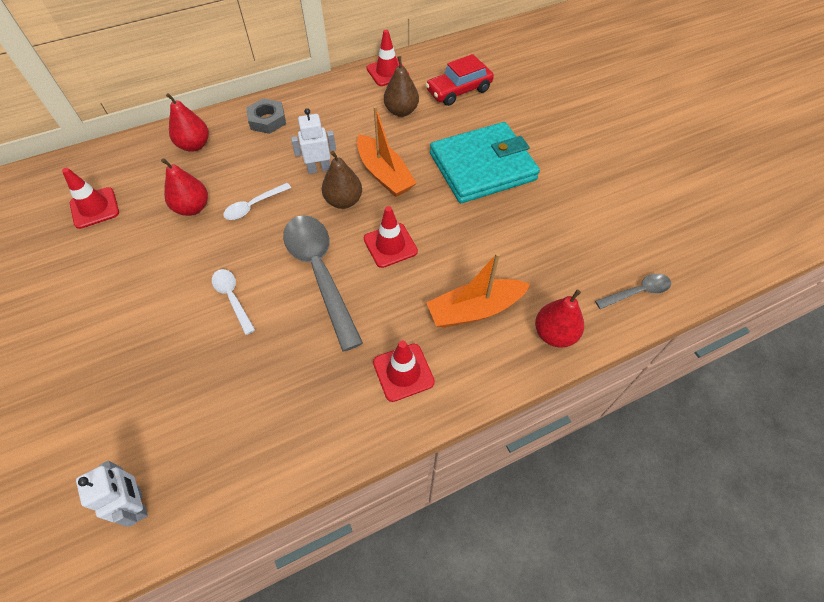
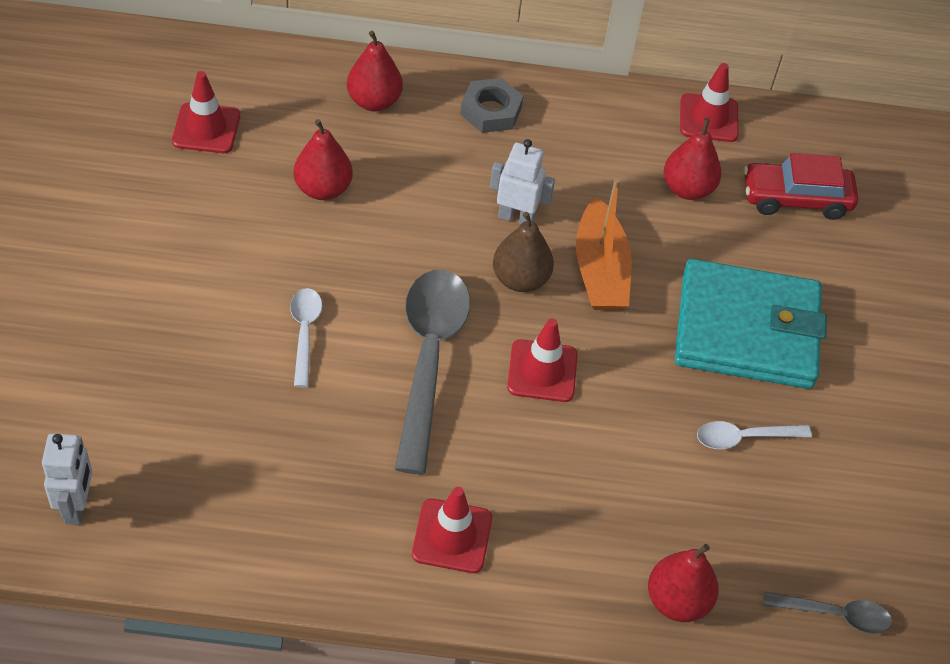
camera: 25 degrees right, 5 degrees down
(253, 206) = (400, 226): white spoon -> white spoon (744, 438)
(401, 111) = (687, 189): brown pear -> red pear
(475, 309) = (594, 513): orange boat -> none

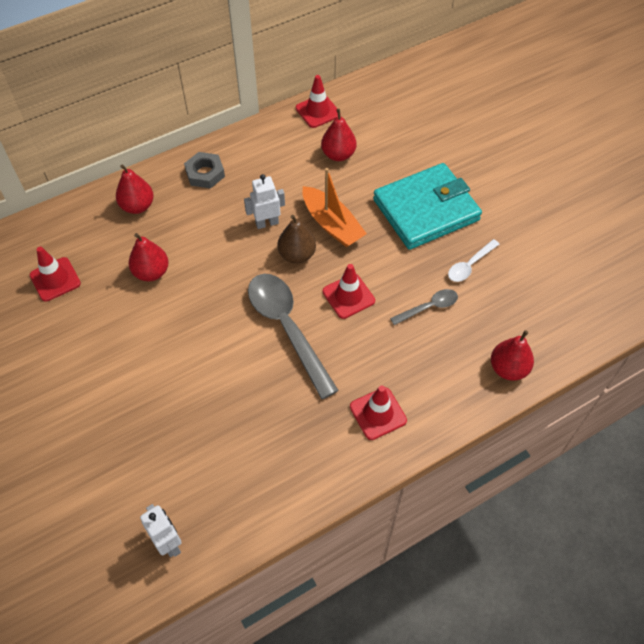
camera: 30 degrees left, 5 degrees up
(304, 333) = (210, 358): white spoon -> none
(795, 199) = (393, 128): red car -> none
(834, 615) = (579, 324): grey spoon -> grey spoon (428, 307)

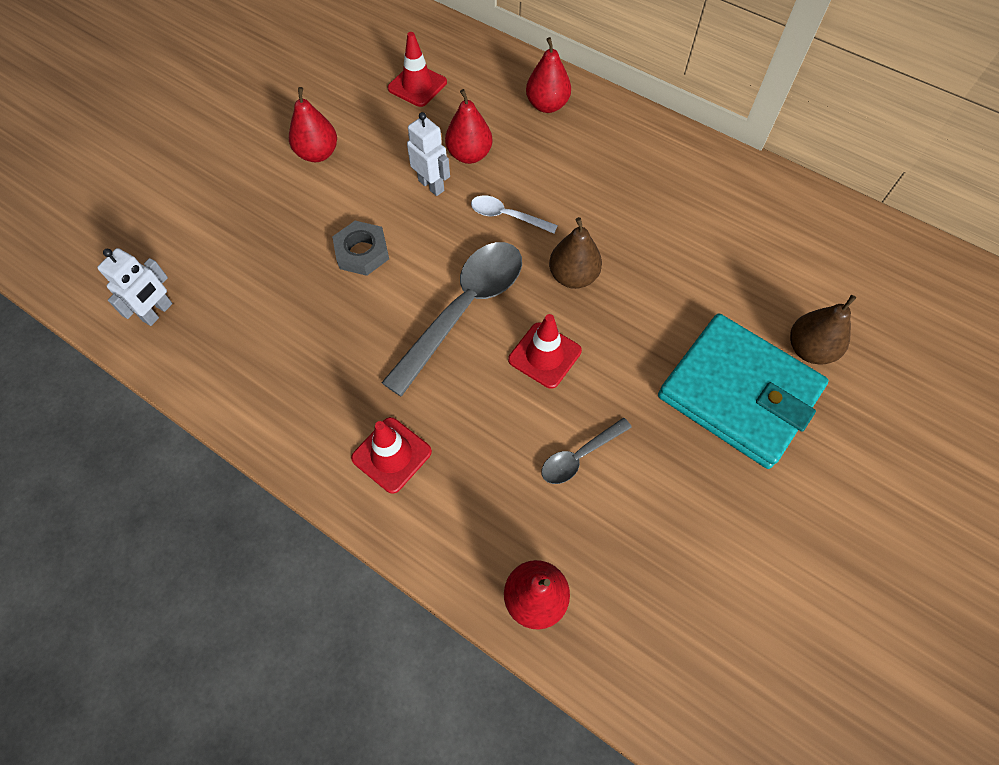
camera: 65 degrees right, 5 degrees up
(205, 173) = (631, 141): grey nut -> grey nut (362, 252)
(267, 223) = (600, 228): white robot -> white robot (431, 185)
(318, 111) = (810, 207): red traffic cone -> none
(332, 224) = (642, 294): orange boat -> none
(338, 155) = (757, 257): red pear -> red pear (318, 154)
(415, 163) = (809, 349): none -> brown pear
(428, 307) = (580, 456): grey spoon -> grey spoon turned 105 degrees clockwise
(470, 265) = (680, 484): white spoon -> white spoon (507, 216)

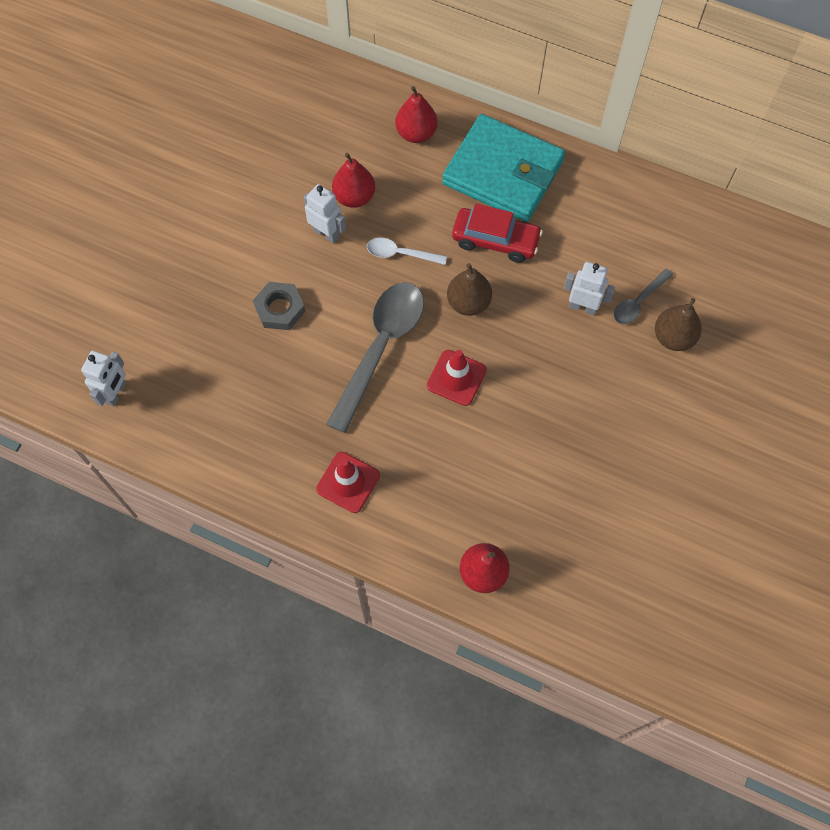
camera: 10 degrees left, 5 degrees up
(318, 154) = (214, 217): red pear -> none
(417, 85) = (289, 129): red traffic cone -> none
(580, 456) = (499, 458): grey spoon -> grey spoon (638, 302)
(614, 217) = (495, 240): none -> red car
(704, 300) = (583, 306): none -> white robot
(738, 393) = (619, 385): turquoise wallet -> turquoise wallet (503, 172)

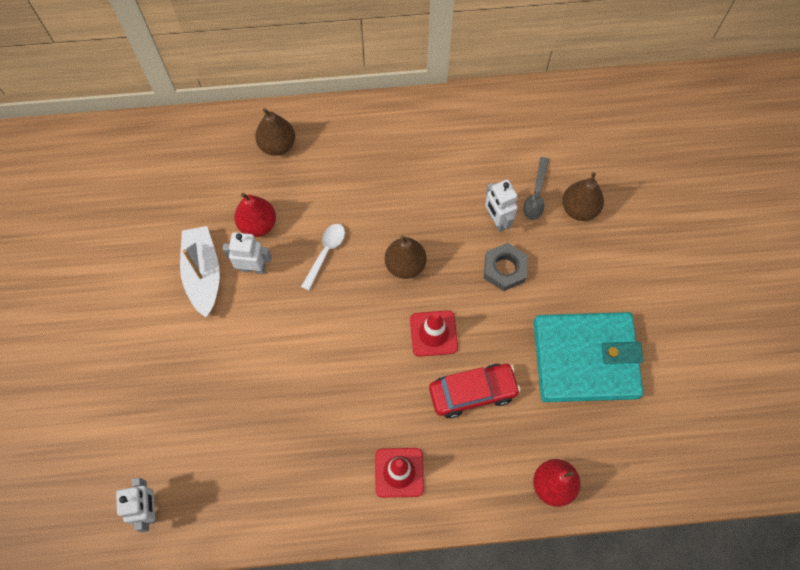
camera: 30 degrees left, 0 degrees up
(279, 216) = (203, 274): none -> white boat
(280, 309) = (251, 354): grey nut -> grey nut (504, 269)
(380, 348) = (357, 342): grey spoon -> none
(401, 254) = (325, 253): white spoon -> white spoon turned 135 degrees clockwise
(416, 133) = (277, 145): red pear -> brown pear
(495, 240) = (395, 202): red car -> red car (473, 392)
(503, 172) = (367, 143): turquoise wallet -> turquoise wallet (585, 359)
(583, 306) = (496, 221): white robot -> white robot turned 105 degrees counterclockwise

